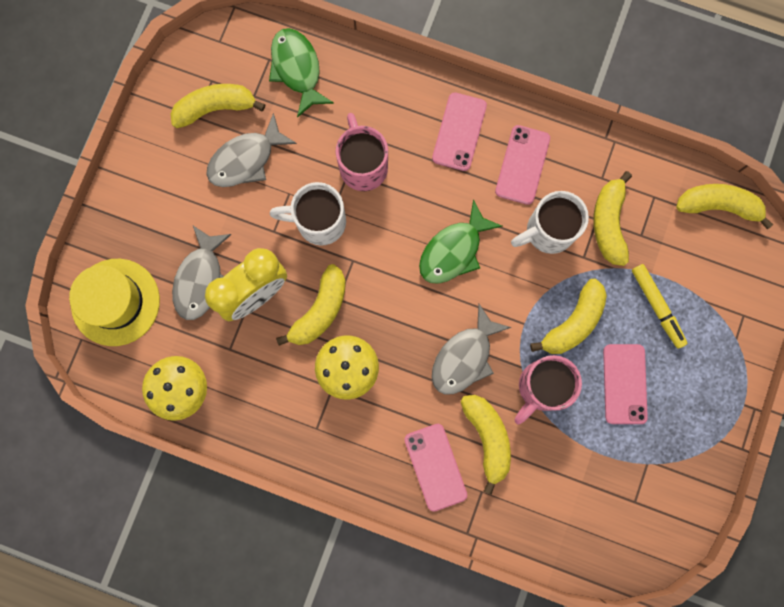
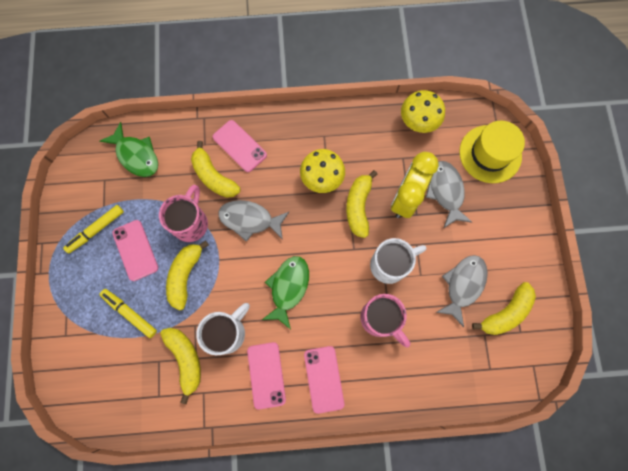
camera: 155 degrees right, 5 degrees down
(297, 69) = (465, 371): green fish -> green fish (136, 155)
(464, 357) = (250, 220): grey fish -> grey fish turned 90 degrees counterclockwise
(666, 434) = (96, 230): none -> yellow marker
(718, 206) = (107, 412): yellow banana -> none

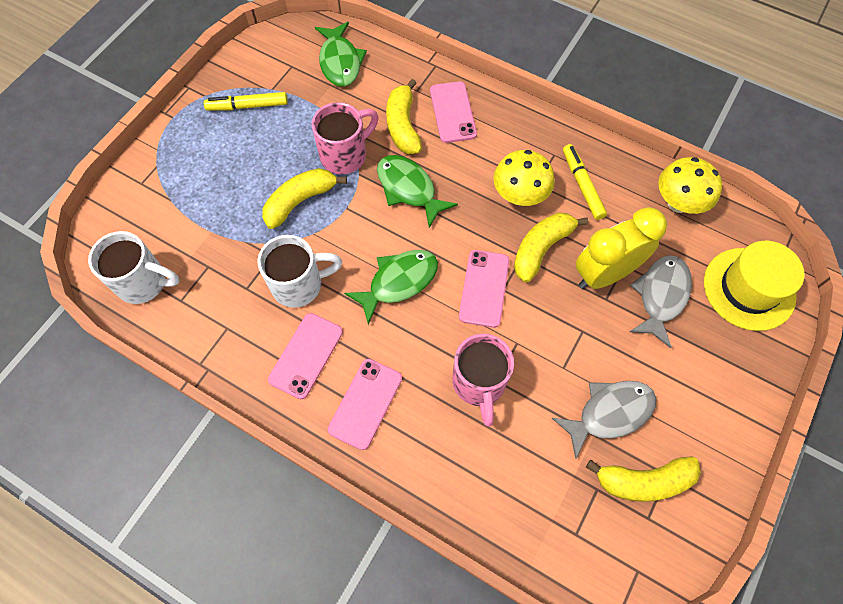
camera: 35 degrees right, 10 degrees down
(130, 313) = (217, 202): yellow marker -> yellow marker (582, 185)
(135, 250) = (270, 147): pink phone -> pink phone (484, 288)
(185, 359) = (236, 282): yellow banana -> none
(250, 220) = (409, 189): grey fish -> green fish
(390, 265) = (534, 332): white mug -> white mug (144, 282)

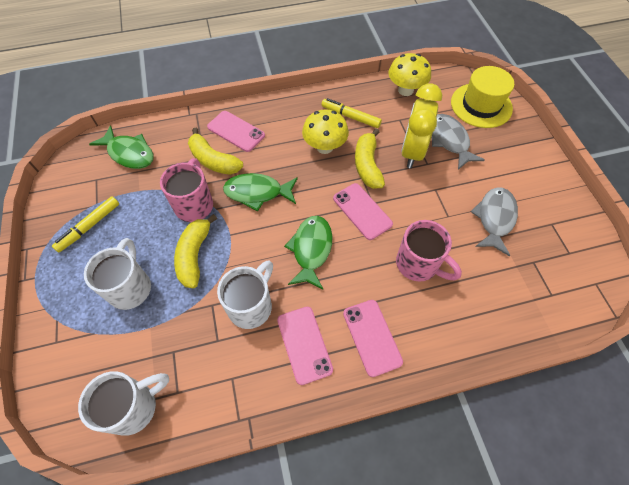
camera: 45 degrees left, 5 degrees down
(228, 186) = (130, 287): none -> white mug
(643, 481) = (546, 237): yellow banana -> none

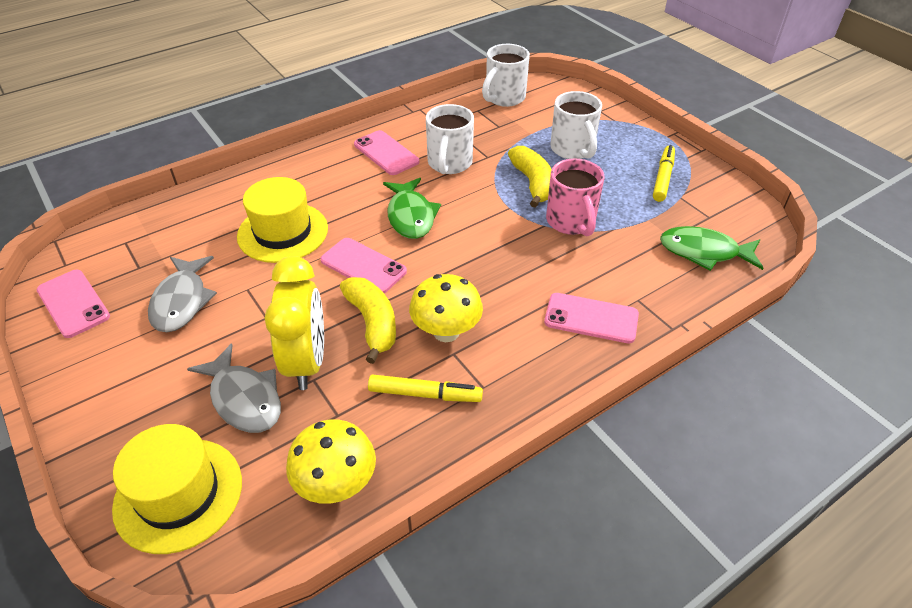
camera: 160 degrees right, 15 degrees down
(213, 160) = (590, 272): yellow banana -> none
(257, 193) = (506, 252): green fish -> none
(372, 337) = (323, 170): pink phone -> pink phone (73, 303)
(418, 264) = (283, 232): pink mug -> yellow hat

